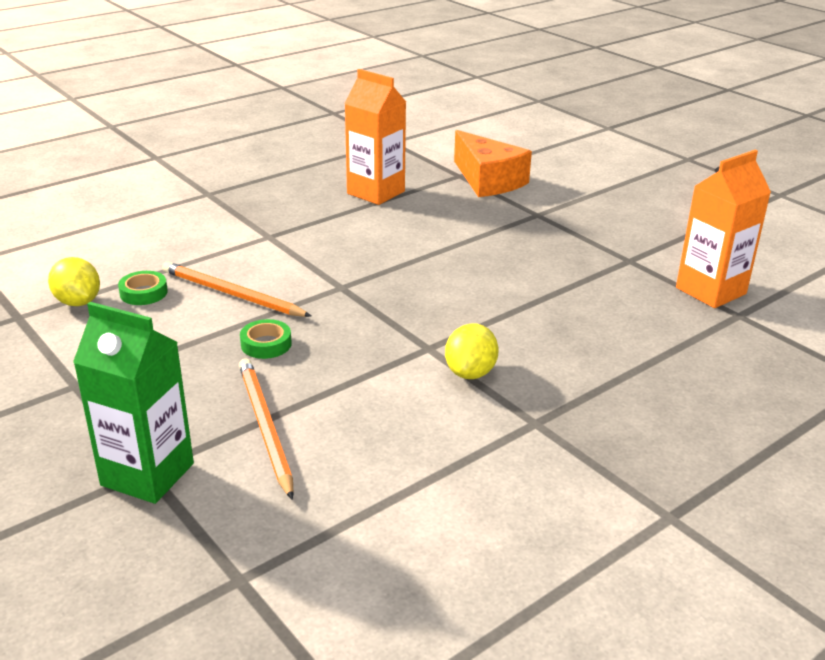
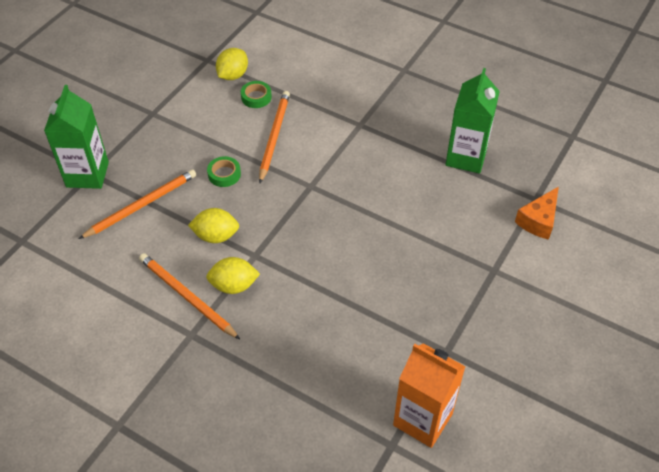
camera: 70 degrees right, 20 degrees up
(375, 371) = (216, 236): none -> yellow lemon
(376, 192) = (466, 157): orange carton -> green carton
(468, 414) = (187, 296): none -> orange pencil
(488, 180) = (538, 220): orange cheese -> orange cheese, size x0.65

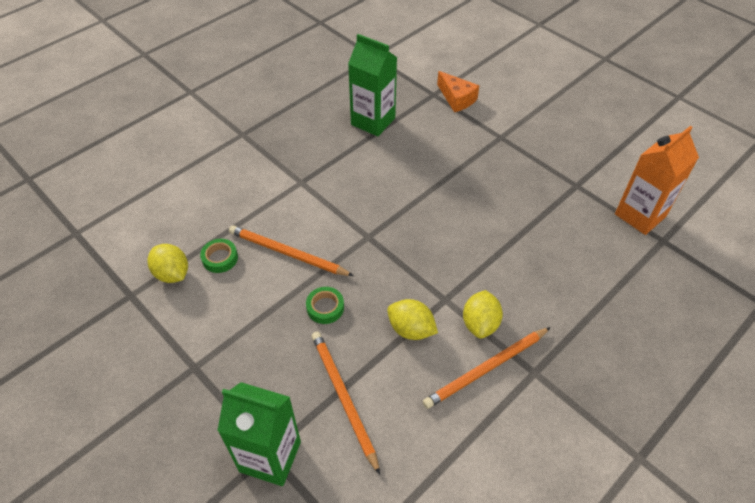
camera: 75 degrees left, 0 degrees up
(216, 236) = (411, 329): yellow lemon -> yellow lemon turned 75 degrees counterclockwise

